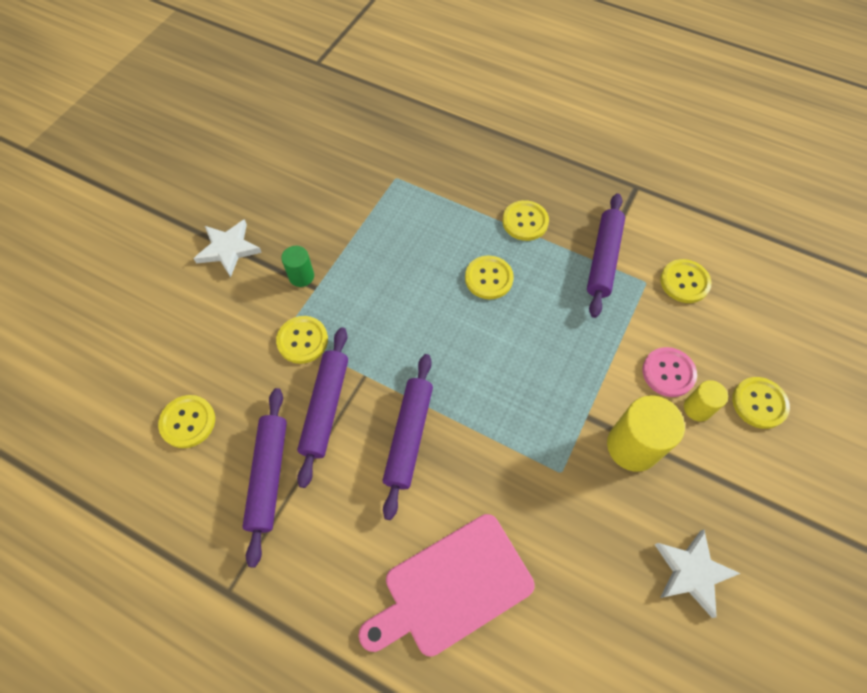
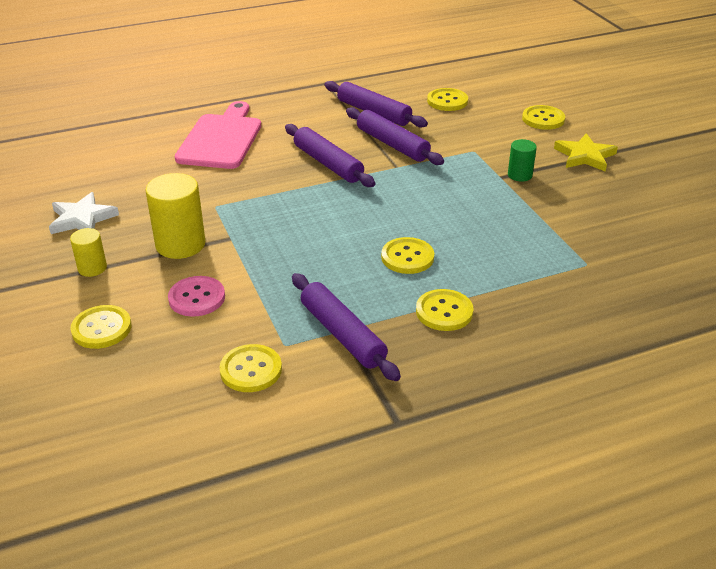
camera: 130 degrees right, 25 degrees down
(228, 249) = (585, 156): white star -> yellow star
(302, 340) = (458, 155): yellow button -> yellow button (543, 119)
(697, 408) = (152, 293): yellow cylinder -> yellow cylinder (92, 268)

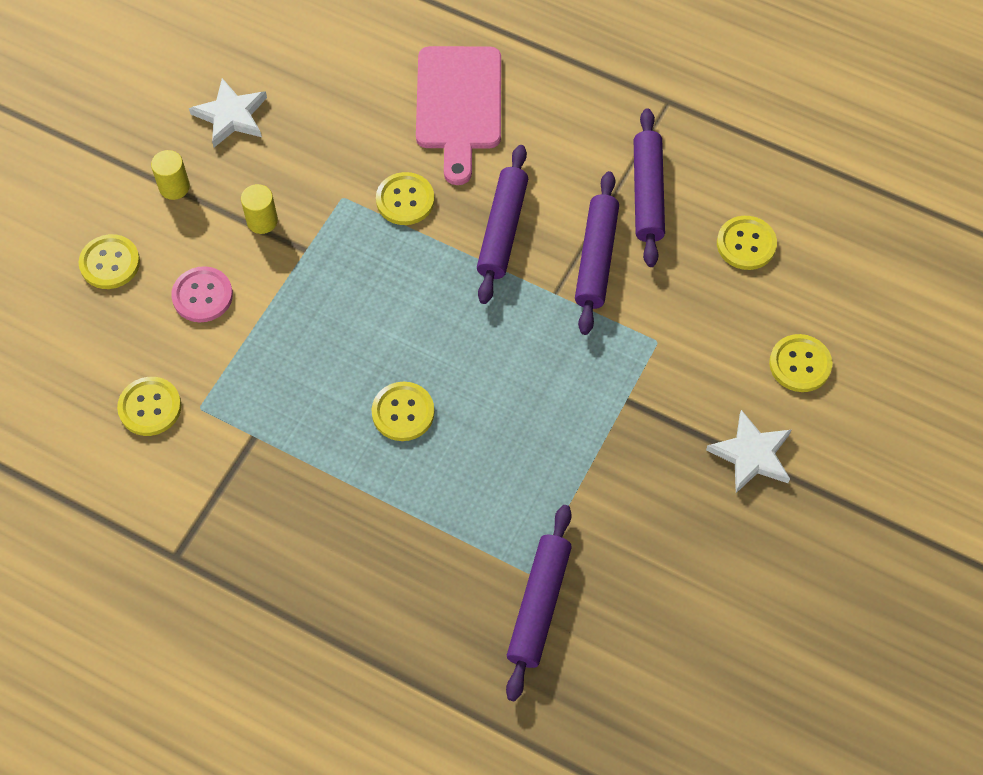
camera: 50 degrees right, 25 degrees up
(180, 244) = (262, 221): yellow cylinder -> yellow cylinder, size x0.55
(221, 139) = (459, 105): pink cutting board -> pink cutting board turned 120 degrees clockwise
(342, 334) = (248, 440): purple rolling pin -> purple rolling pin (539, 605)
(444, 312) = (346, 497): yellow button -> yellow button (405, 200)
(519, 175) = (647, 415): green cylinder -> none
(585, 156) = (751, 454): yellow star -> white star

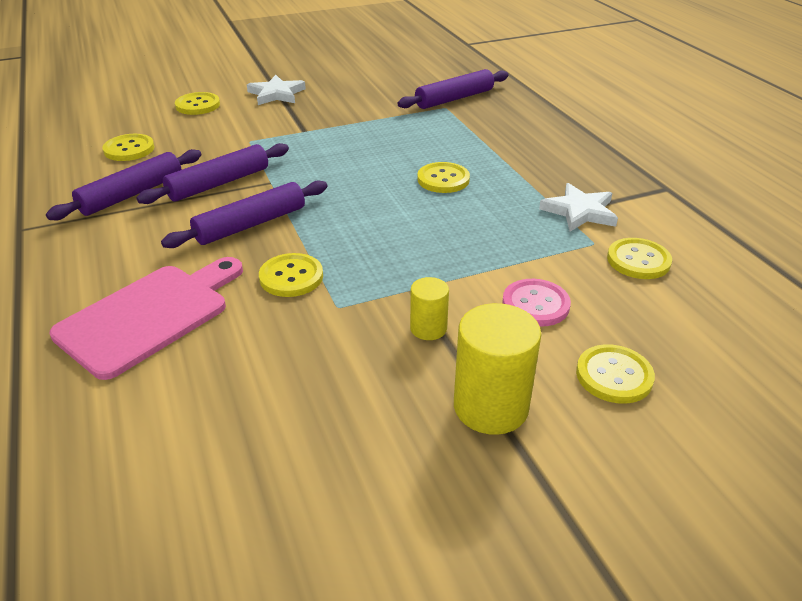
camera: 140 degrees left, 25 degrees down
(174, 187) = (491, 407): yellow cylinder -> yellow cylinder, size x1.80
(231, 116) = (361, 442): white star -> white star (580, 211)

